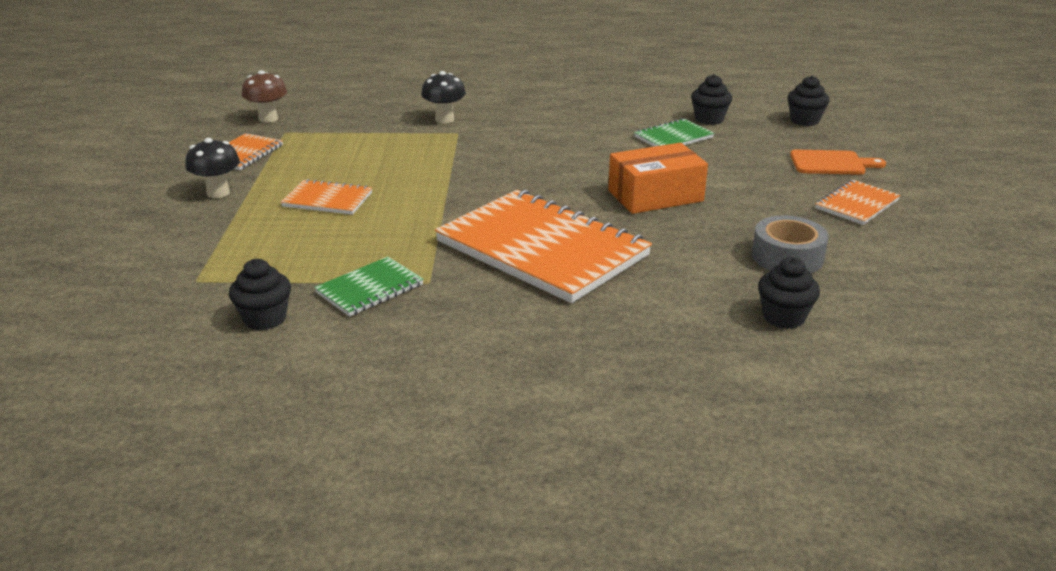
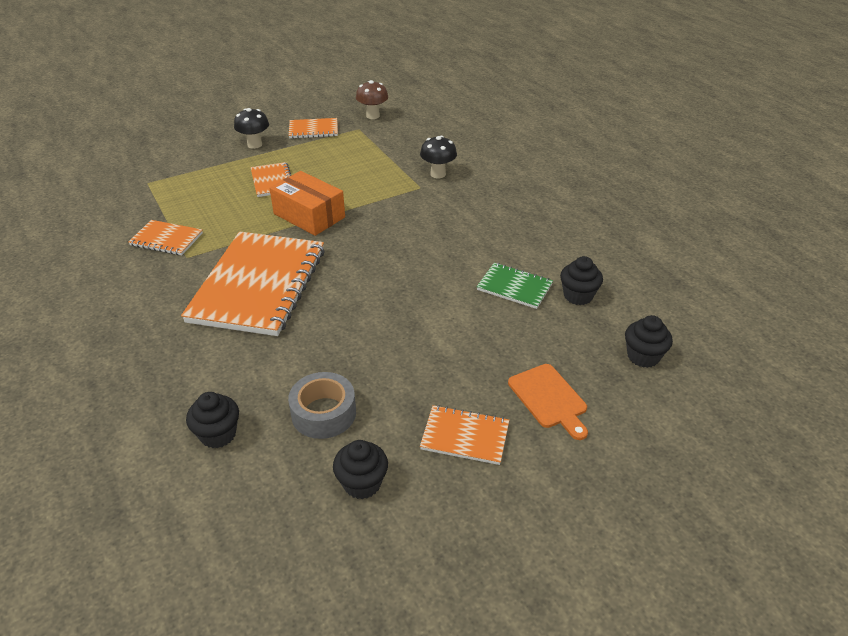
camera: 60 degrees right, 10 degrees up
(265, 319) = (116, 219): black cupcake -> black cupcake (362, 483)
(369, 289) = (166, 239): green notebook -> orange notebook
(655, 196) = (385, 311): orange box -> orange box (309, 215)

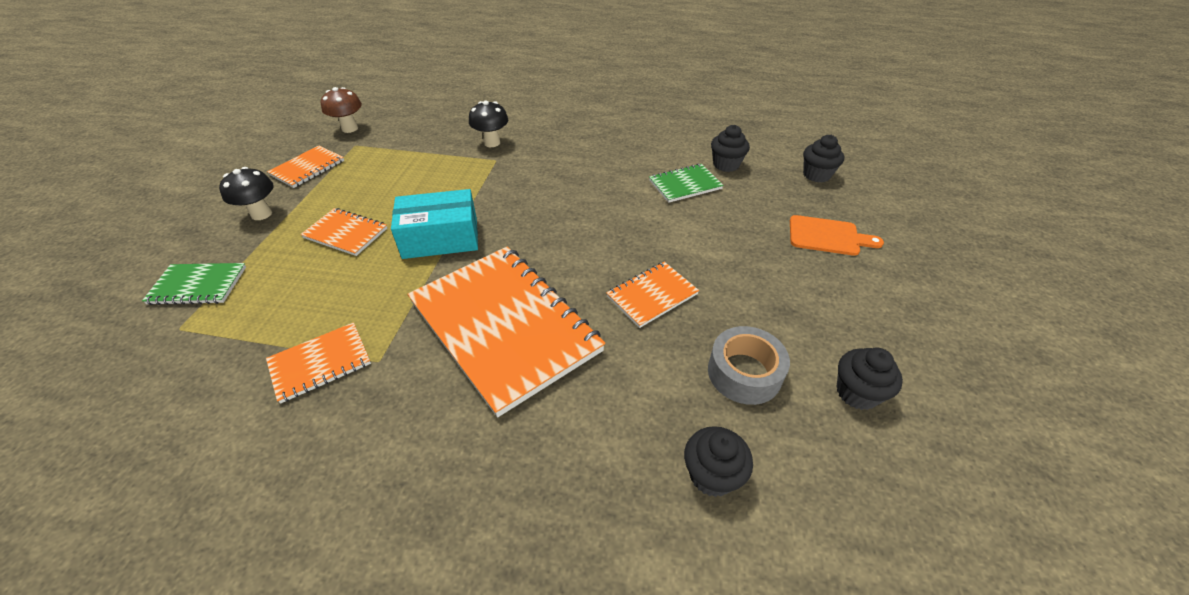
camera: 50 degrees left, 5 degrees up
(180, 166) = (198, 285): none -> green notebook
(309, 215) = (440, 238): orange box -> turquoise box
(465, 436) = (839, 300): orange notebook -> orange notebook (652, 295)

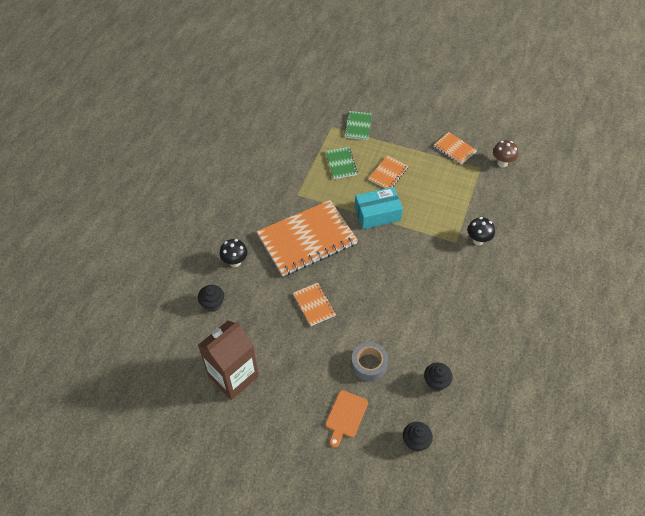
camera: 100 degrees right, 10 degrees up
(261, 214) = (410, 137): black mushroom -> black mushroom (235, 262)
(320, 363) = (301, 175): orange notebook -> none
(440, 238) = (377, 214): turquoise box -> turquoise box turned 75 degrees clockwise
(685, 185) = (413, 348): green notebook -> green notebook (341, 164)
(744, 373) = (256, 332): grey tape -> grey tape (369, 364)
(856, 393) = (233, 376): black cupcake -> brown carton

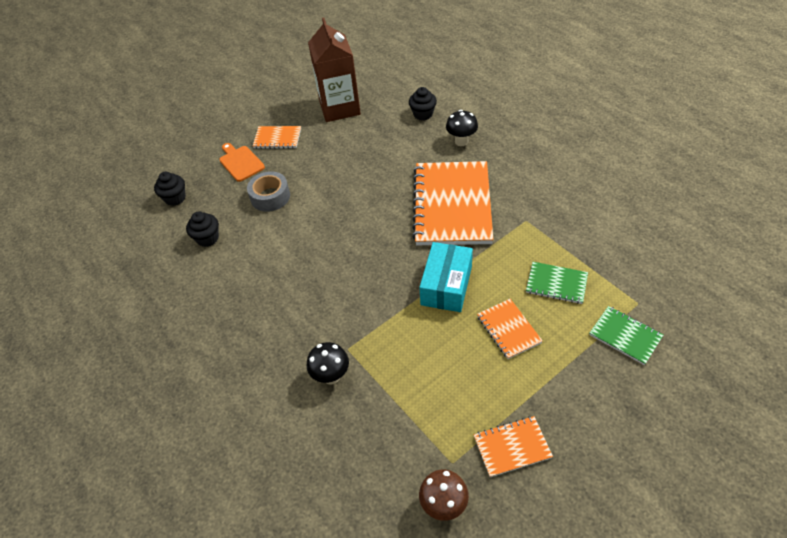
camera: 125 degrees right, 5 degrees down
(314, 305) = (366, 181): orange notebook -> orange notebook (277, 138)

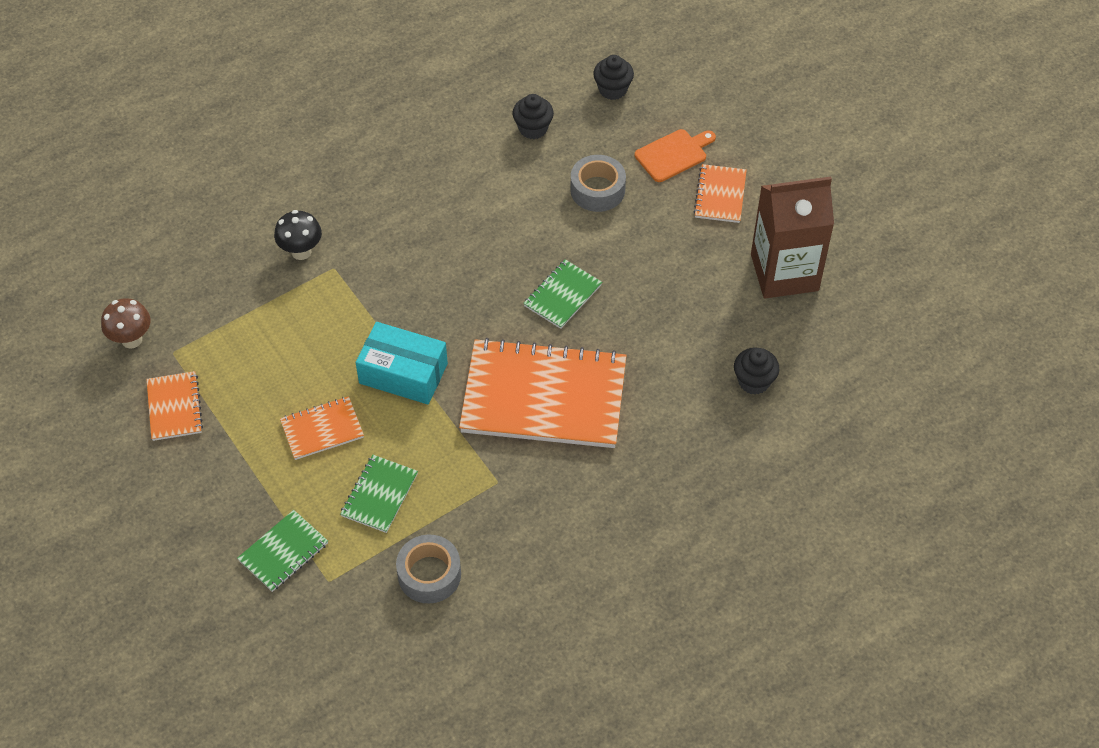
camera: 90 degrees right, 5 degrees up
(365, 205) = (562, 295): none -> green notebook
(461, 141) = (679, 425): black mushroom -> none
(610, 246) = (429, 574): none -> grey tape

